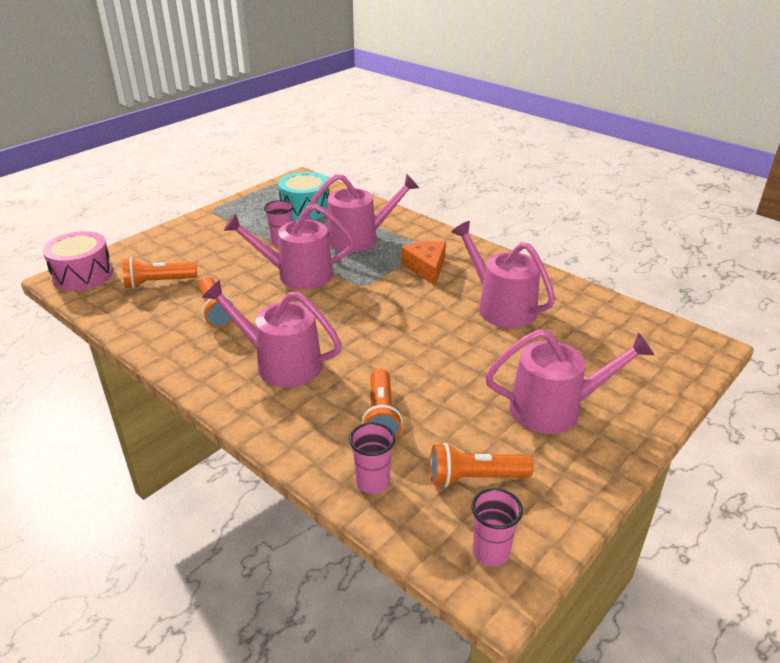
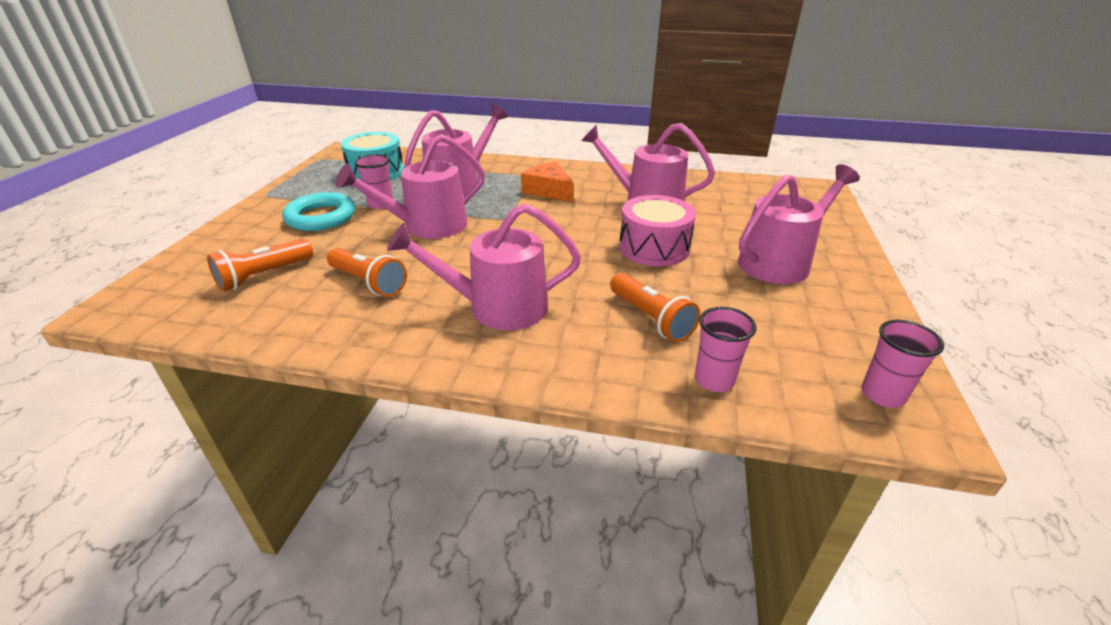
camera: 30 degrees left, 0 degrees up
(83, 275) = (142, 296): pink drum -> pink drum (654, 248)
(231, 243) = (321, 217): none -> turquoise ring
(474, 478) = (791, 338): orange flashlight -> none

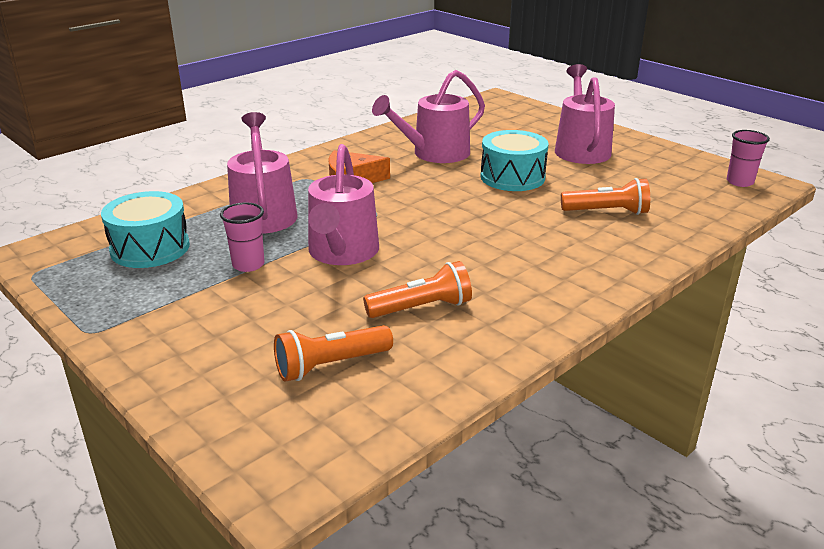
camera: 55 degrees left, 5 degrees down
(264, 275) = (330, 365): orange flashlight -> orange flashlight turned 75 degrees clockwise
(321, 217) = (227, 306): turquoise ring -> none
(497, 307) = (533, 260): pink watering can -> none
(654, 248) = (512, 177): pink drum -> turquoise drum
(714, 380) = (692, 218): pink cup -> none

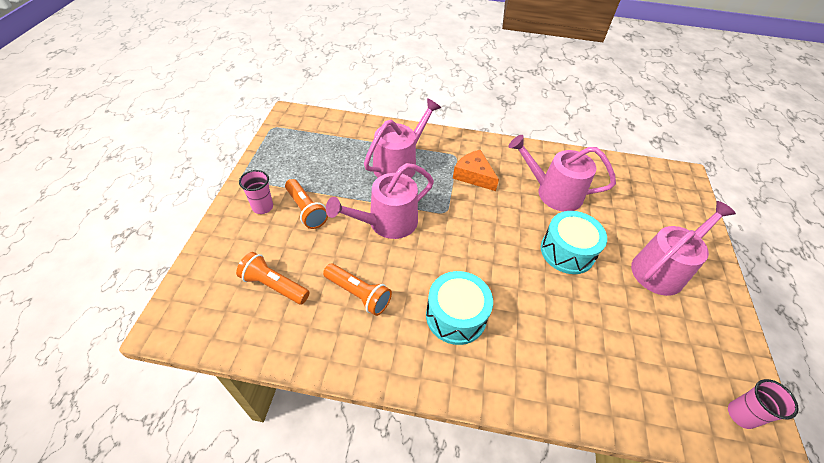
camera: 50 degrees right, 20 degrees up
(150, 248) = (326, 148): turquoise drum -> turquoise drum (456, 316)
(248, 265) = (342, 192): pink cup -> pink cup (262, 207)
(607, 212) = (576, 335): orange flashlight -> orange flashlight (306, 210)

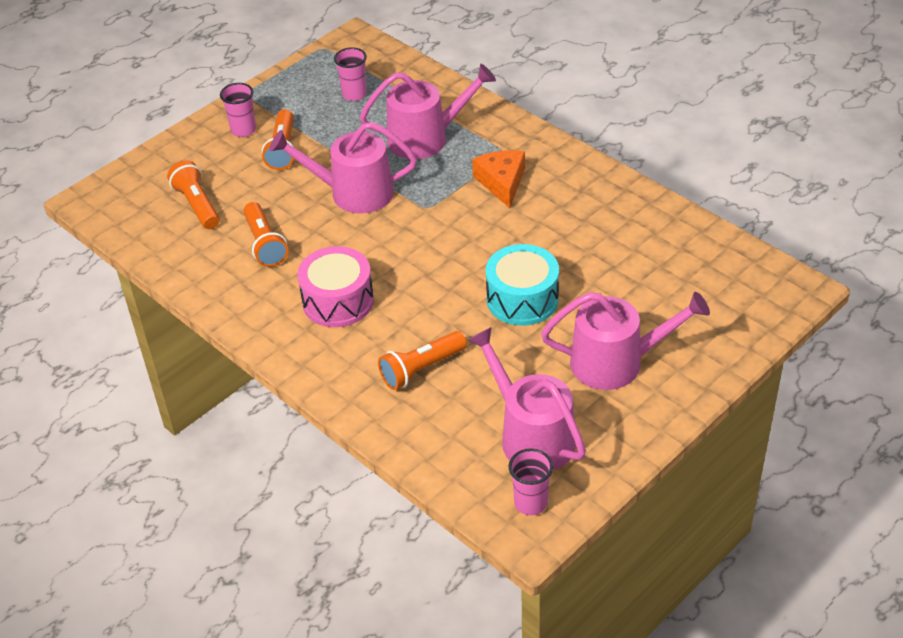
camera: 40 degrees right, 5 degrees down
(323, 151) = (354, 94): none -> pink cup
(456, 316) = (338, 301): turquoise drum -> pink drum
(553, 192) = (580, 237): pink watering can -> pink watering can (531, 436)
(564, 342) = (421, 369): none -> orange flashlight

